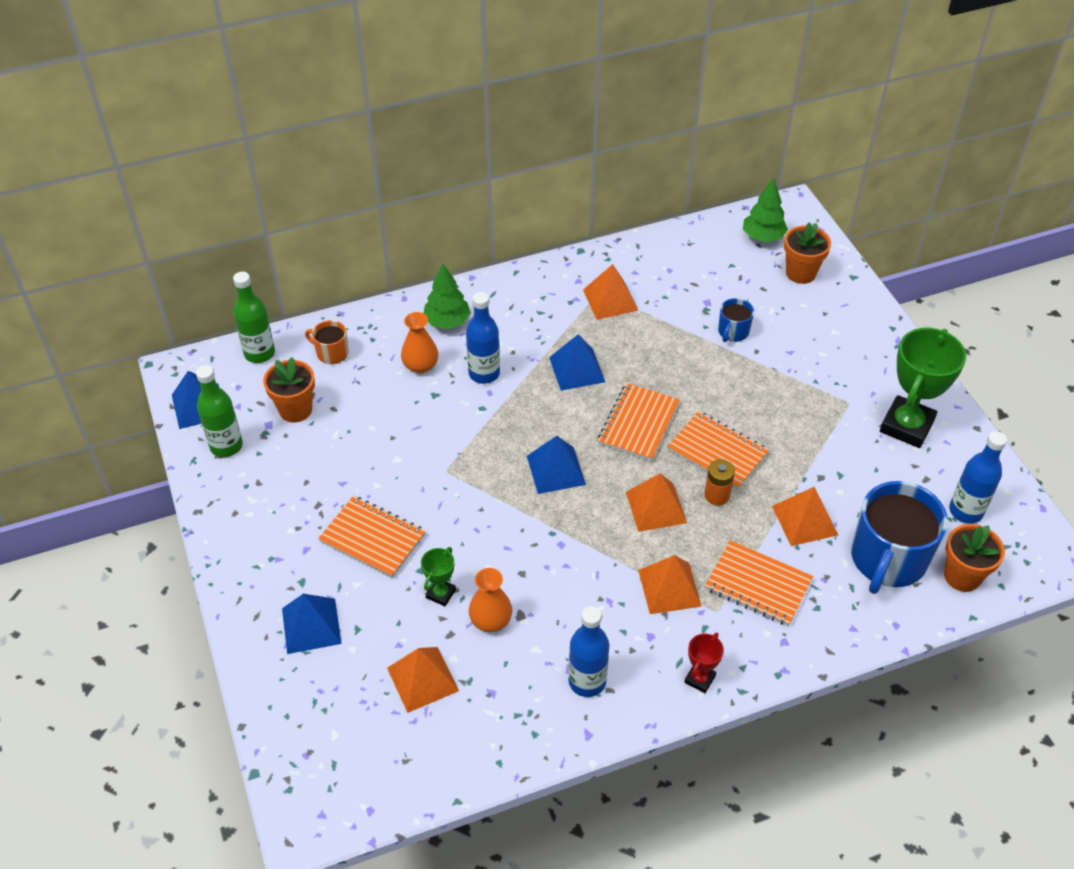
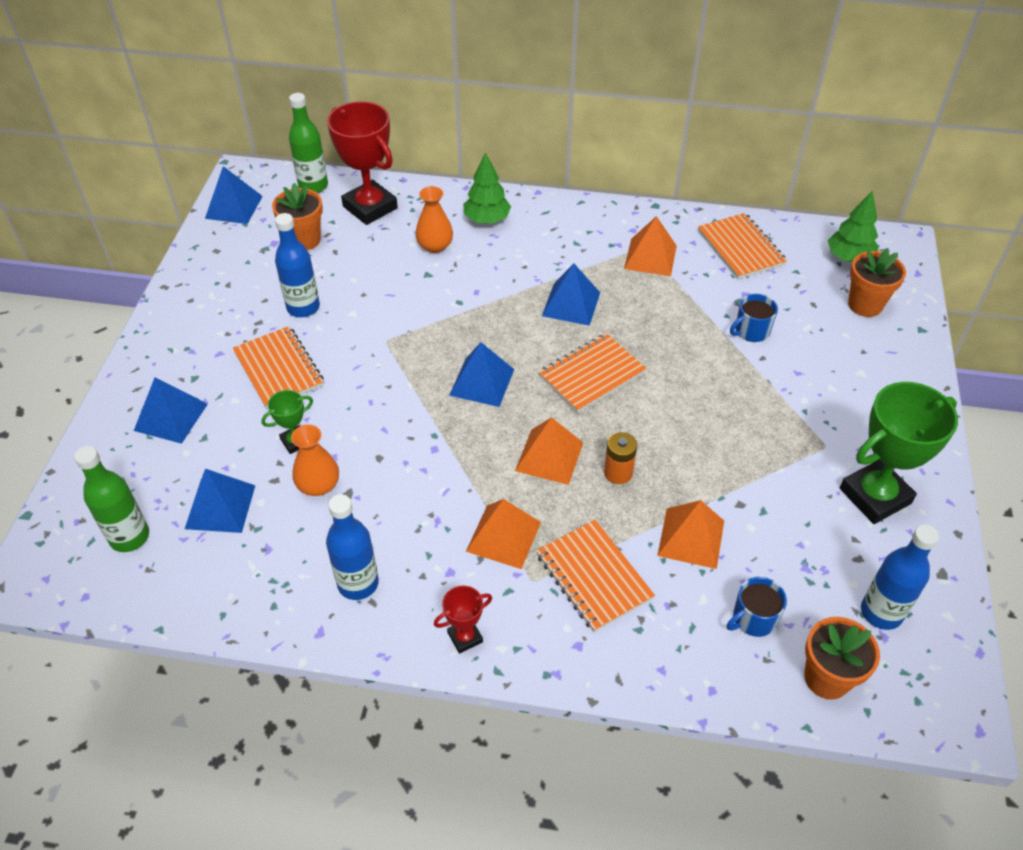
camera: 30 degrees right, 0 degrees up
(226, 446) = (228, 246): green bottle -> green bottle (129, 537)
(331, 353) = (370, 207): orange mug -> red trophy
(422, 679) = (220, 507): orange pyramid -> blue pyramid
(484, 373) = (484, 274): blue bottle -> blue bottle (303, 307)
(717, 452) = (649, 433): orange notebook -> orange notebook (740, 248)
(887, 559) = (753, 618): blue mug -> blue mug, size x0.47

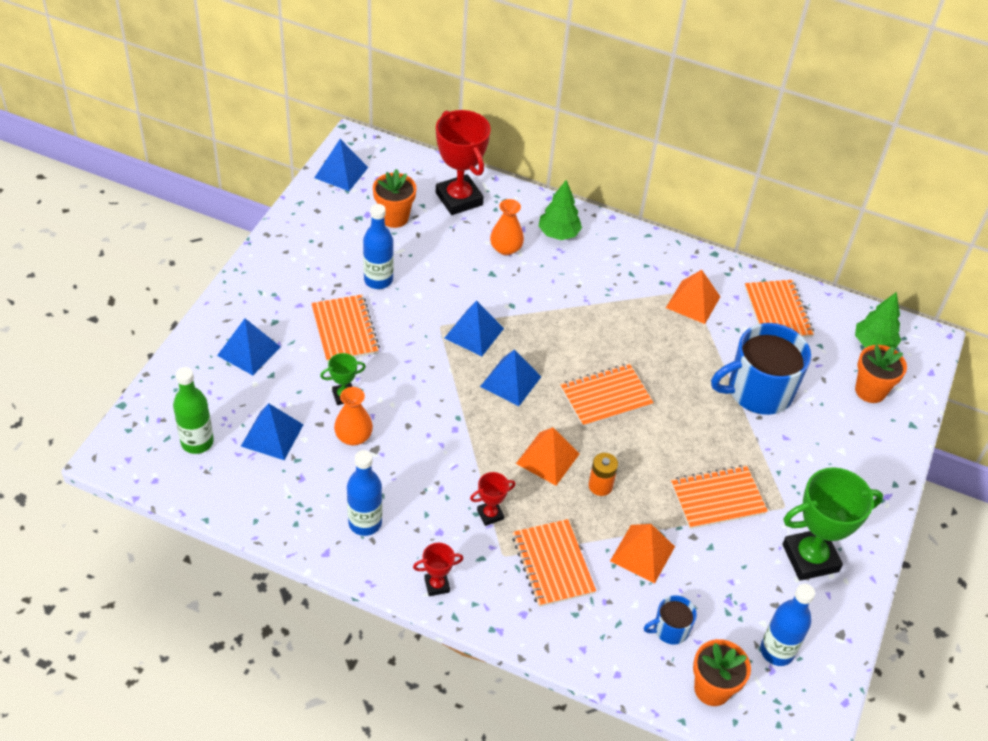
camera: 10 degrees right, 0 degrees up
(313, 186) = (414, 167): green bottle -> none
(503, 536) = (490, 514): orange pyramid -> red trophy
(571, 304) = (608, 329): blue pyramid -> blue pyramid (474, 333)
(751, 331) = (758, 391): blue mug -> blue mug, size x2.11
(751, 456) = (717, 499): none -> orange notebook

